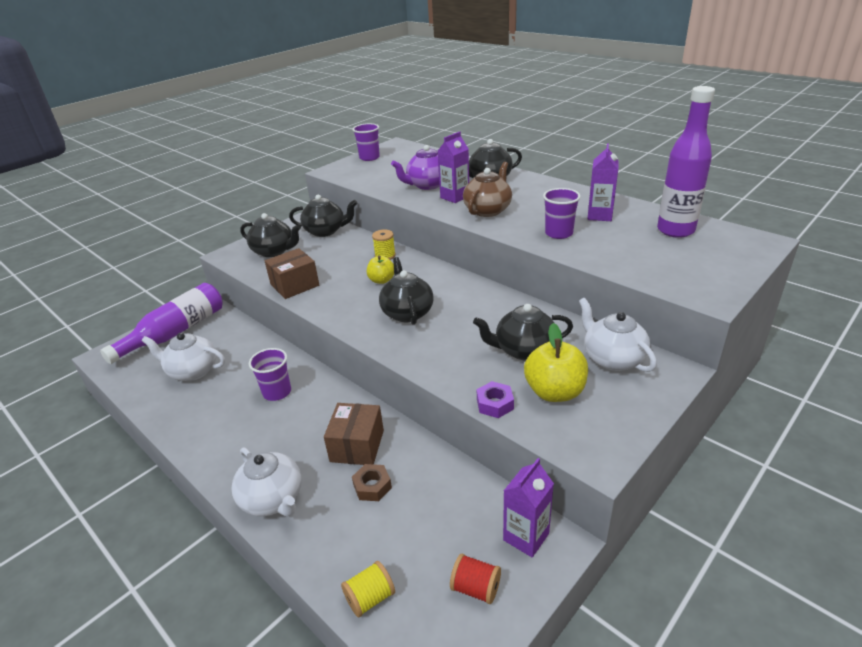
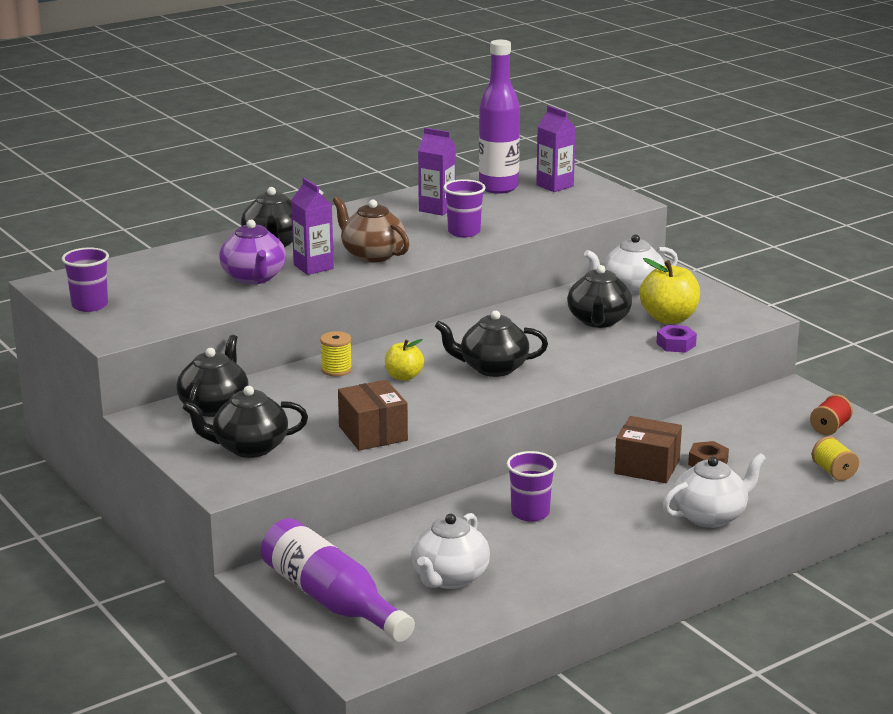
camera: 80 degrees left, 10 degrees down
(274, 251) = (249, 448): black teapot -> black teapot turned 135 degrees counterclockwise
(526, 537) = (783, 401): purple carton -> purple carton (555, 186)

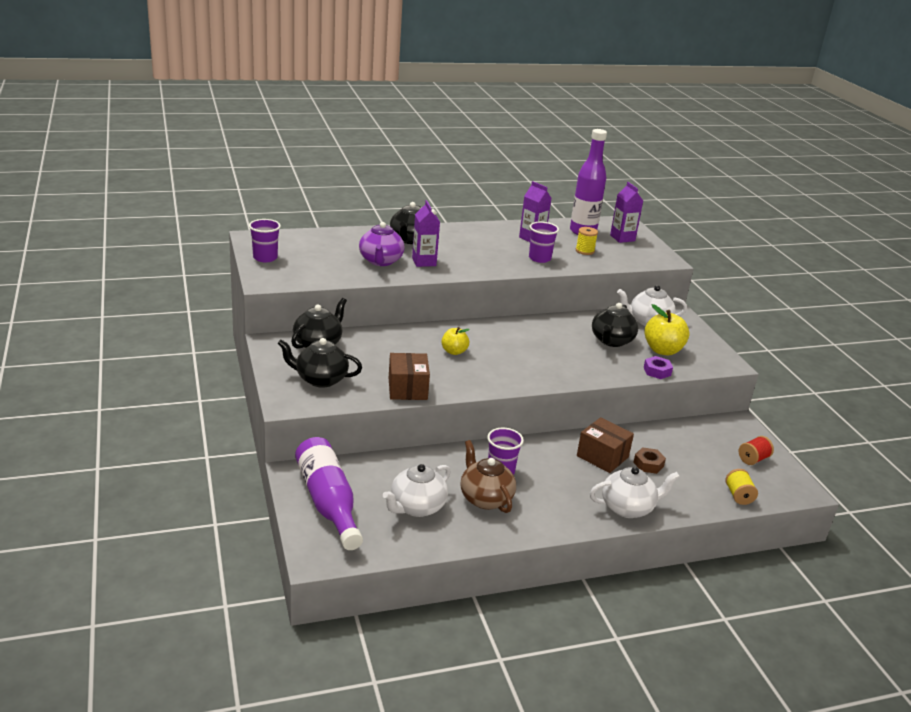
camera: 15 degrees right, 5 degrees up
(336, 370) = (413, 336): yellow spool -> yellow spool (585, 251)
(372, 255) = (468, 262): brown teapot -> brown teapot (485, 498)
(492, 368) = (517, 359): black teapot -> none

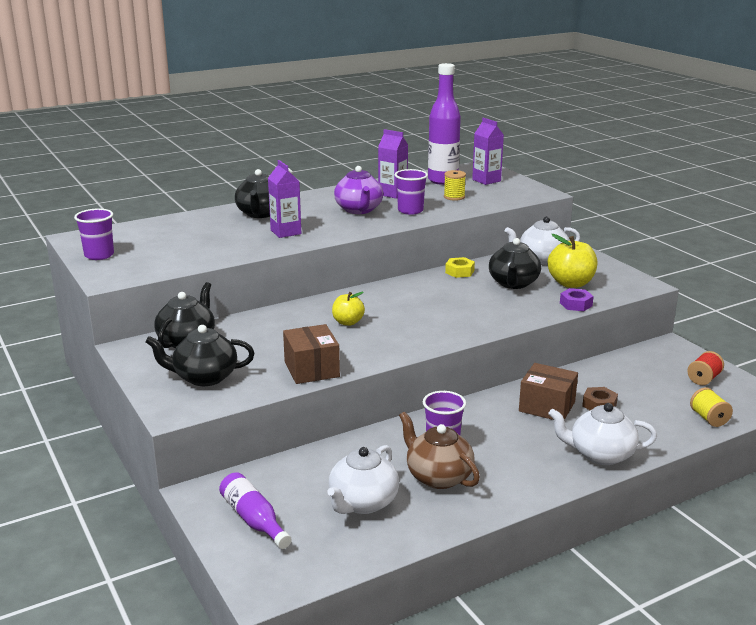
camera: 10 degrees left, 5 degrees down
(328, 502) = (254, 520): purple bottle -> purple bottle, size x0.61
(380, 261) = (236, 238): purple teapot -> purple teapot (359, 210)
(569, 321) = (459, 272): none -> yellow nut
(628, 508) = (600, 454): white teapot -> white teapot turned 150 degrees counterclockwise

